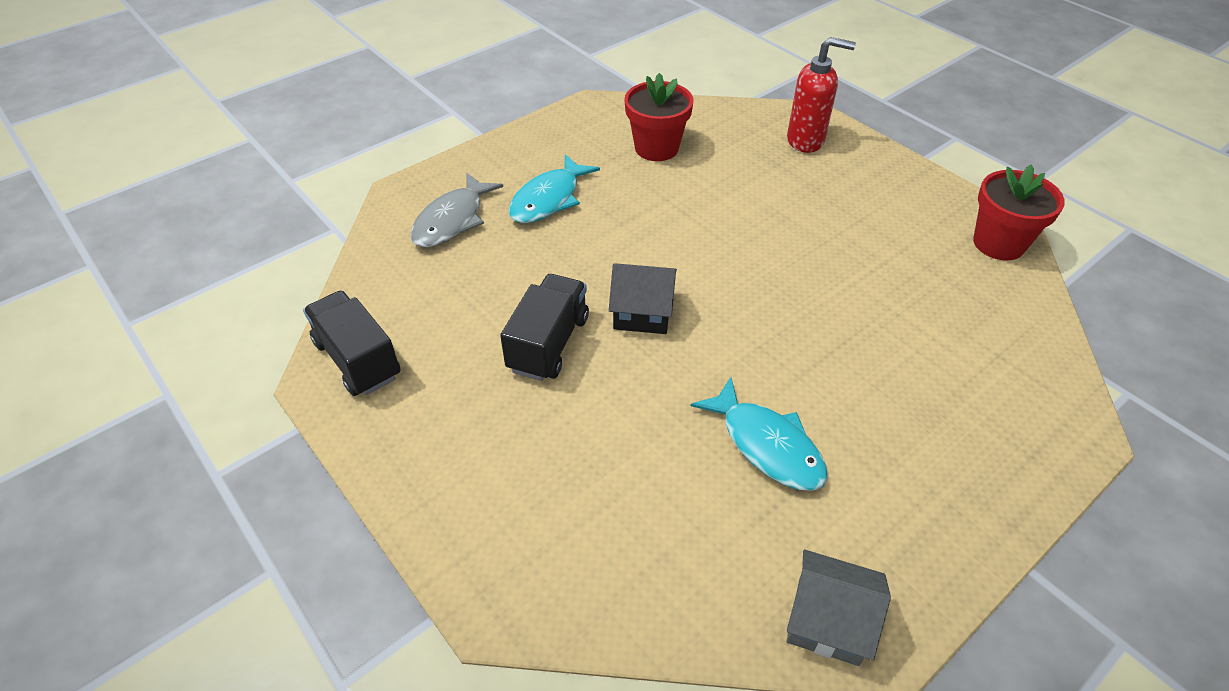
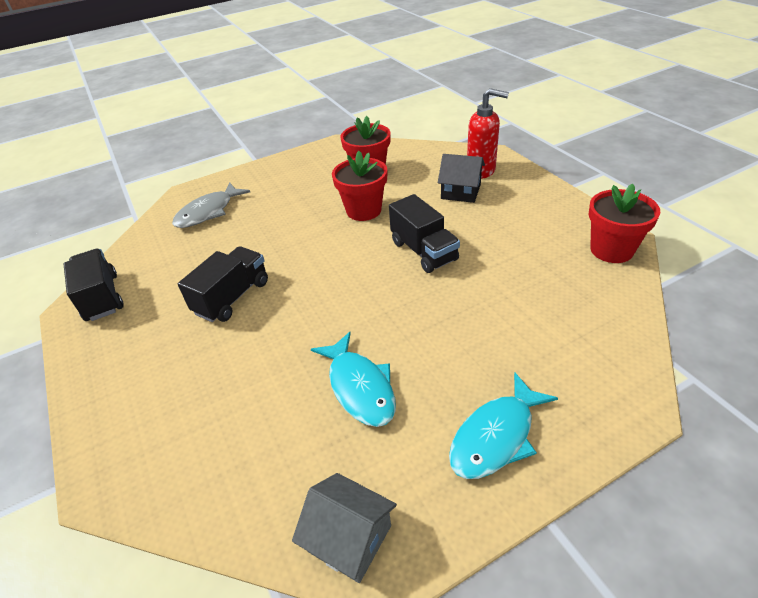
camera: 15 degrees right, 5 degrees down
(548, 199) = (279, 202): turquoise fish -> turquoise fish (496, 436)
(642, 312) = (308, 281): black house -> black house (461, 191)
(673, 206) = (364, 210): none -> red flower pot
(775, 260) = (424, 251): none -> black truck

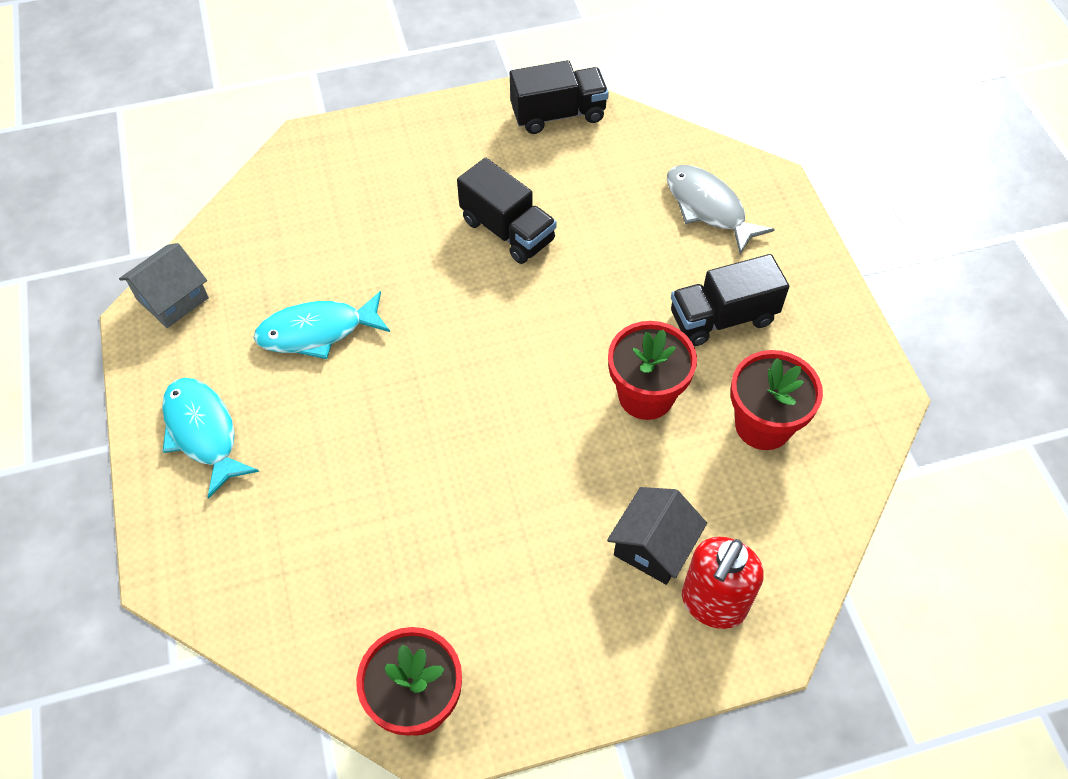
camera: 100 degrees right, 15 degrees up
(424, 251) = (515, 449): black truck -> black truck (722, 318)

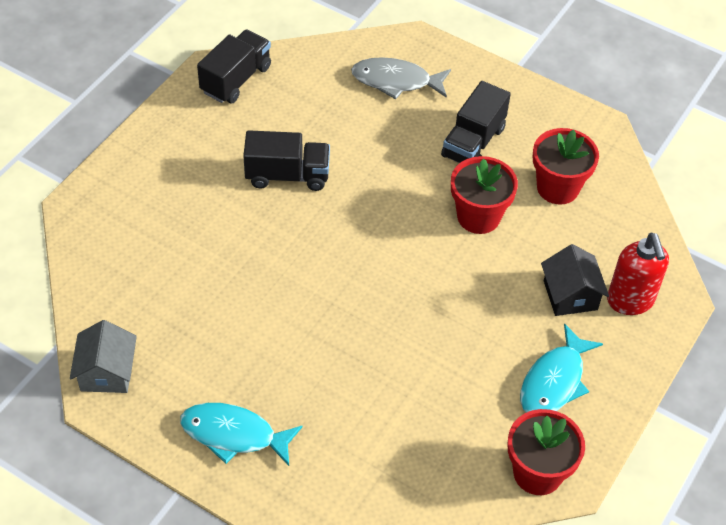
camera: 45 degrees left, 5 degrees down
(317, 332) = (235, 321): turquoise fish -> turquoise fish (554, 381)

